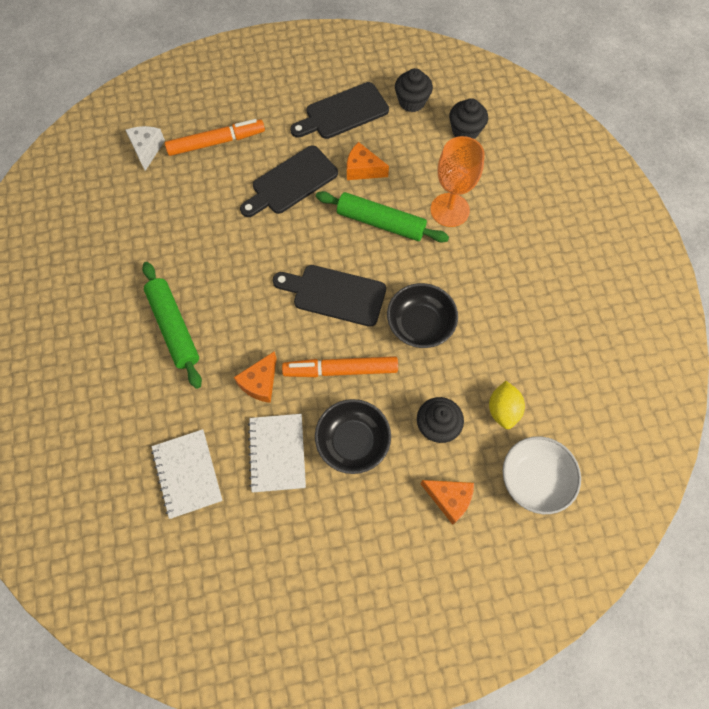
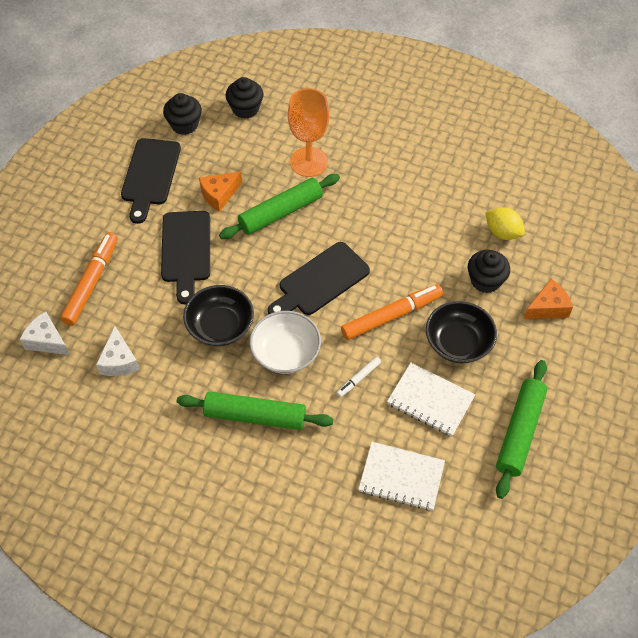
camera: 55 degrees left, 10 degrees down
(161, 205) = (119, 361): none -> white cheese
(260, 382) = (359, 379): orange cheese -> white marker
(296, 549) = (519, 432): none -> green rolling pin
(341, 370) = (391, 316): orange marker -> orange marker turned 150 degrees counterclockwise
(420, 324) = (393, 241): black bowl -> black bowl (220, 326)
(534, 479) = (568, 247): white bowl -> white bowl (285, 353)

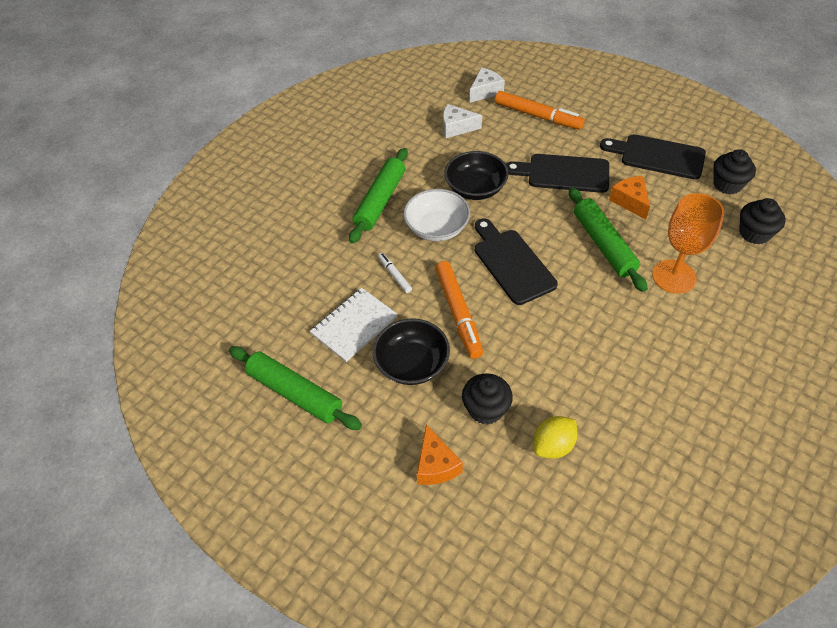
camera: 105 degrees right, 5 degrees down
(401, 477) = (287, 288): white notebook -> none

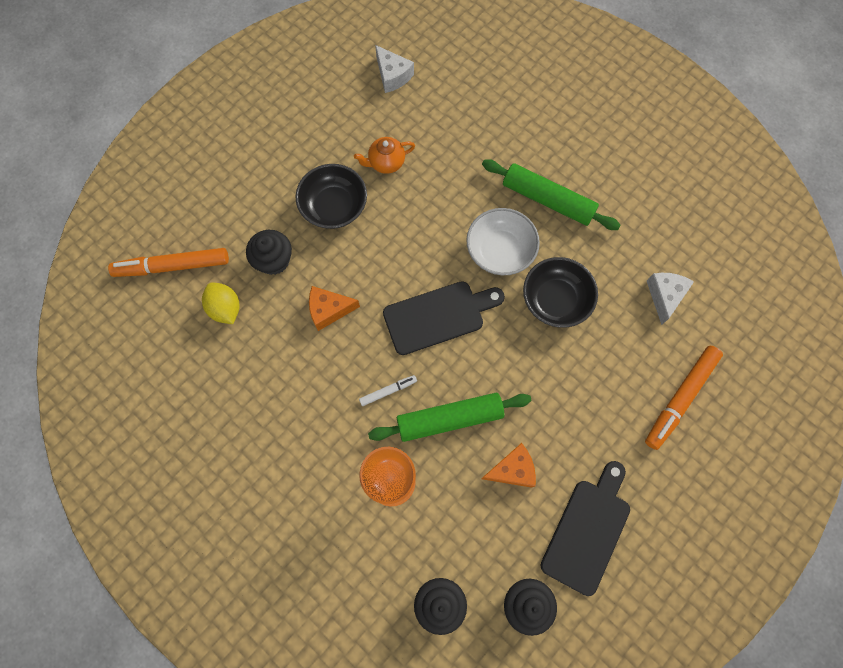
camera: 95 degrees right, 20 degrees up
(295, 393) = (324, 113): green rolling pin -> none
(354, 326) = (386, 163): white notebook -> orange teapot
(394, 275) = (441, 203): white marker -> white marker (388, 391)
(436, 465) = (231, 212): orange cheese -> orange cheese (329, 310)
(458, 313) = (384, 254): orange marker -> orange marker (173, 266)
(485, 91) = (735, 343): white cheese -> white cheese (392, 76)
(563, 173) = (569, 404): black cutting board -> none

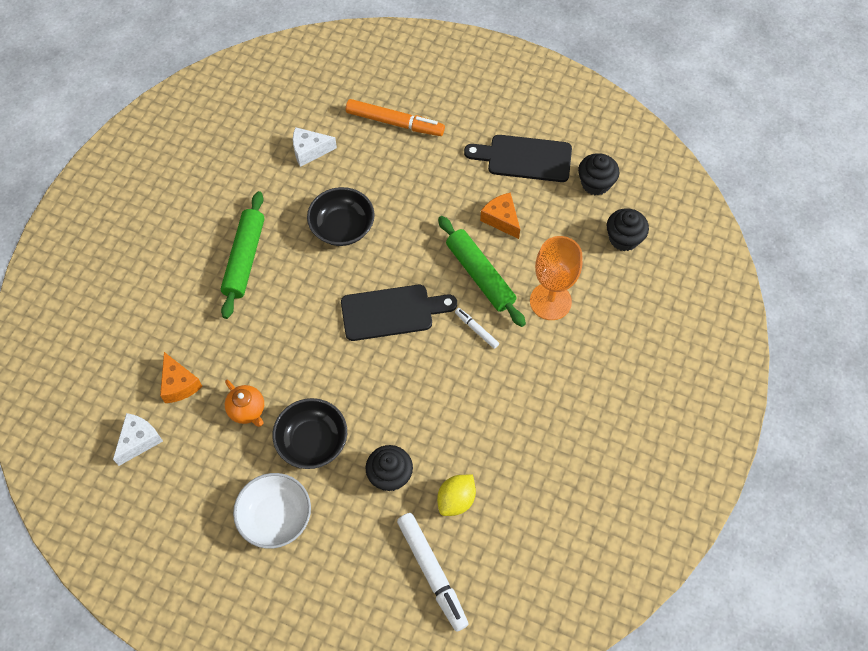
camera: 110 degrees left, 10 degrees down
(173, 266) = (432, 572): orange marker -> white marker
(329, 310) = (421, 405): orange cheese -> orange cheese (179, 384)
(438, 316) = (392, 312): black cutting board -> black cutting board turned 120 degrees clockwise
(500, 251) = (310, 282): white bowl -> white bowl (275, 517)

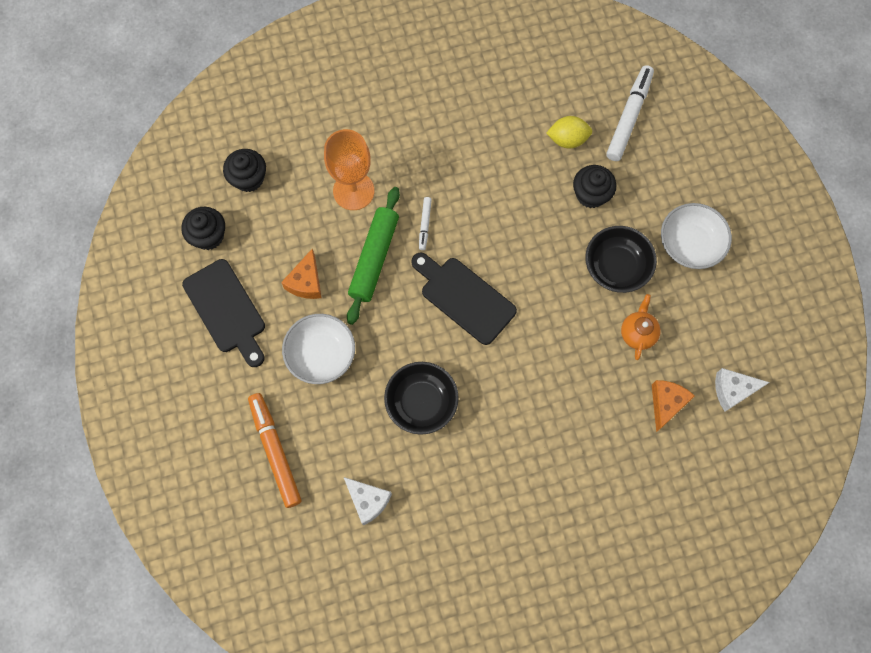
camera: 130 degrees left, 10 degrees up
(244, 259) = (520, 456): green rolling pin -> none
(436, 192) = (321, 354): none -> white bowl

